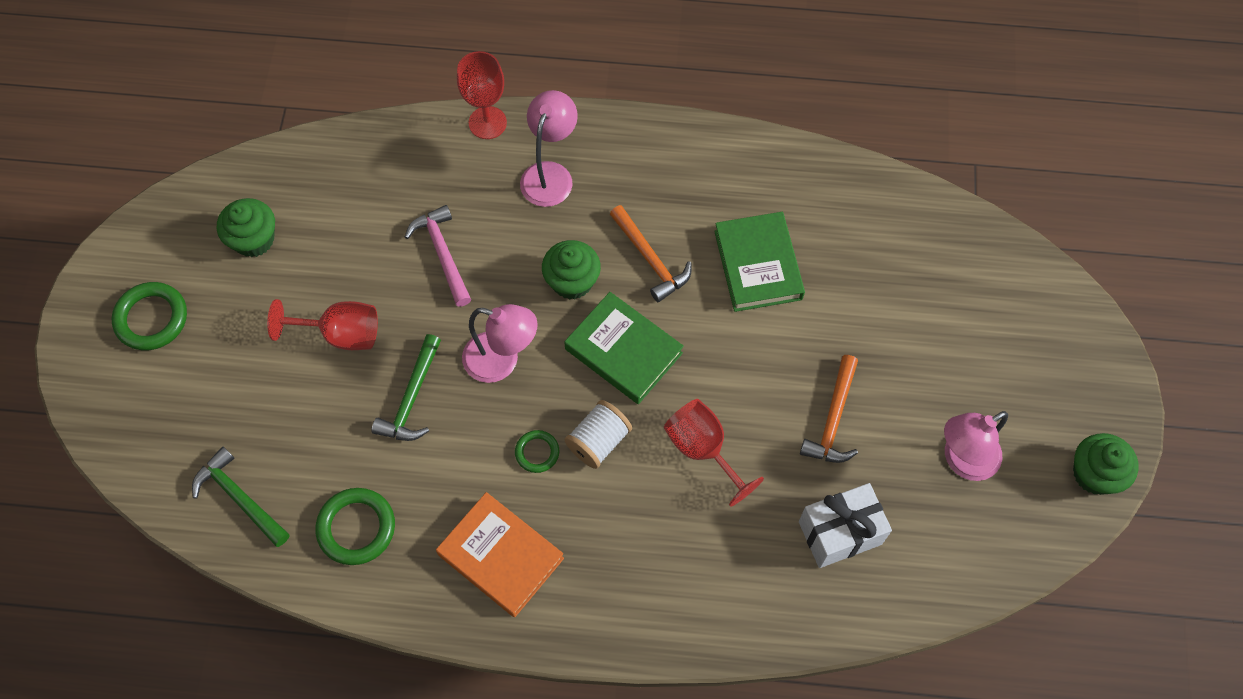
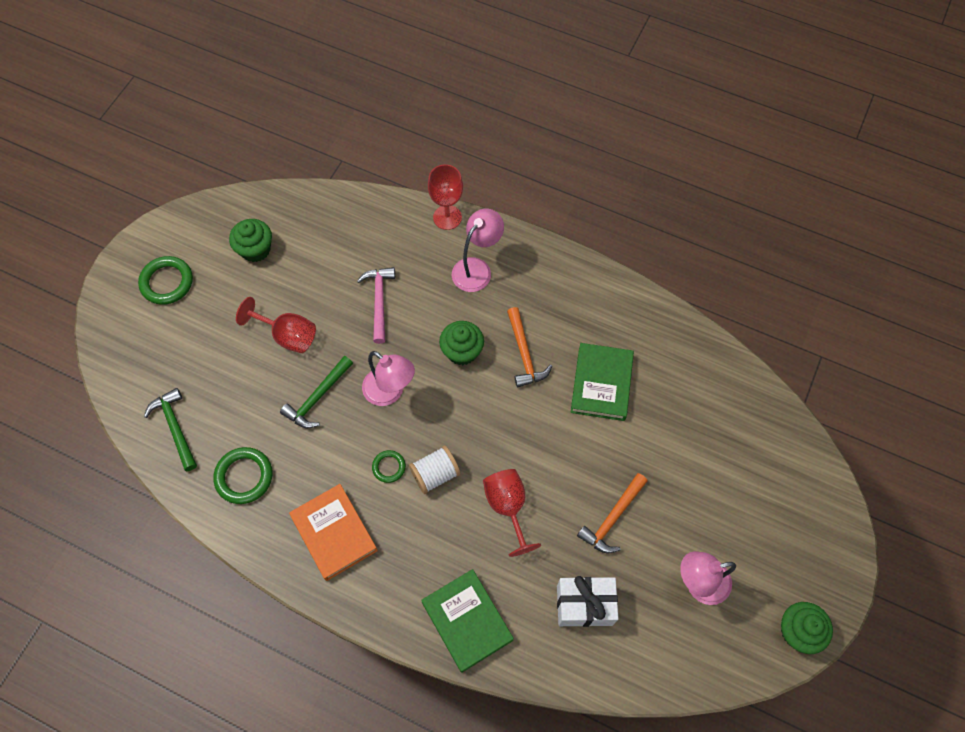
camera: 20 degrees right, 0 degrees up
(623, 351) = (479, 414): green book -> green book (467, 621)

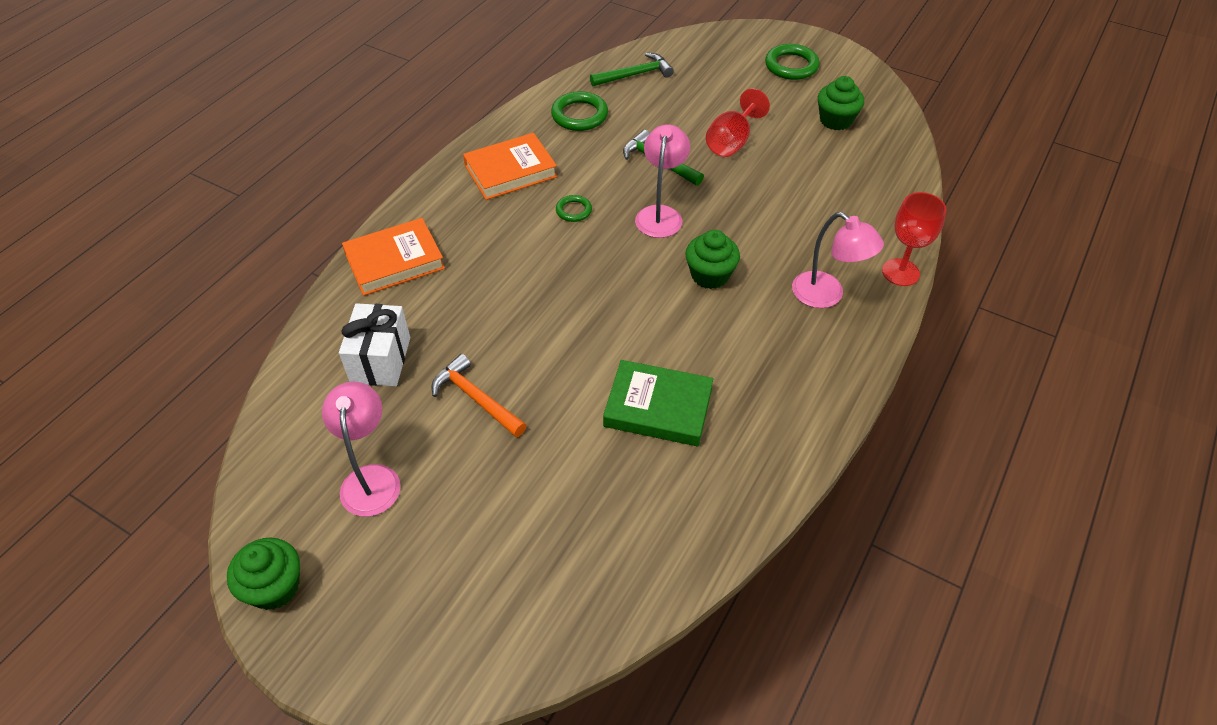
camera: 95 degrees right, 15 degrees down
(379, 301) = (775, 209): pink hammer -> none
(390, 392) = (660, 214): pink lamp -> pink lamp turned 150 degrees clockwise
(435, 474) = (559, 245): white spool -> none
(467, 621) = (394, 261): green book -> orange book
(508, 507) = (510, 302): red goblet -> none
(524, 354) = (704, 332): orange hammer -> none

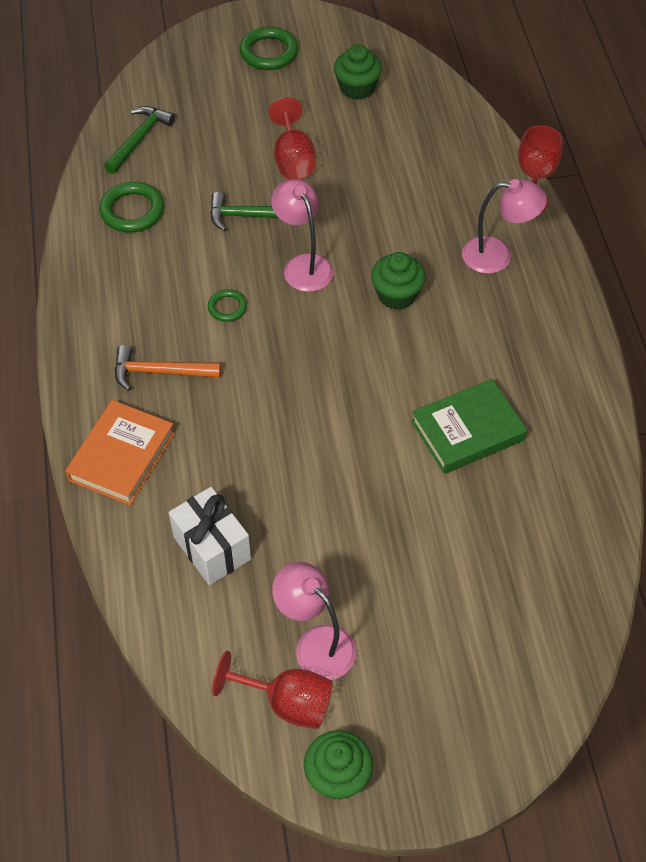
camera: 40 degrees left, 5 degrees up
(304, 504) = (287, 702): none -> red goblet
(476, 398) = (325, 522): orange hammer -> orange hammer (160, 372)
(510, 171) = (130, 305): orange book -> none

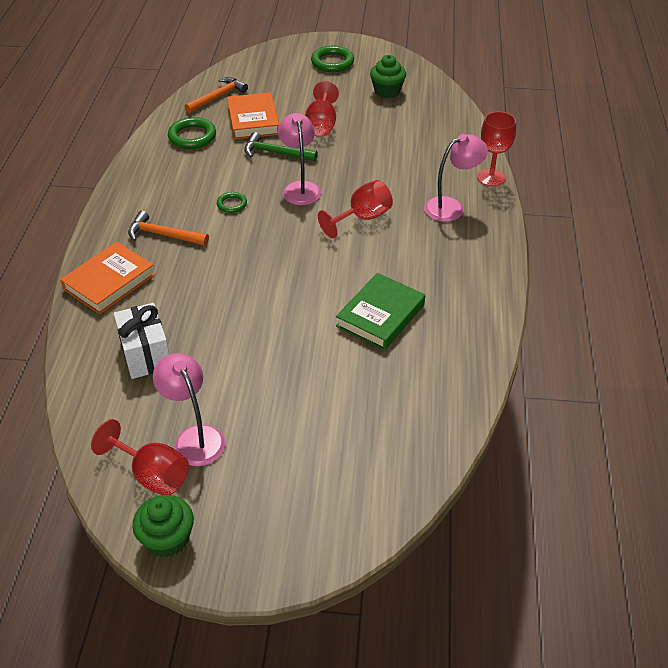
camera: 15 degrees right, 10 degrees down
(139, 139) = (218, 97): green hammer -> orange hammer
(202, 169) = (253, 120): none -> orange book
(396, 295) = (362, 218): green cupcake -> red goblet
(467, 431) = (380, 315): green book -> green book turned 45 degrees counterclockwise
(497, 256) = (451, 207): pink lamp -> pink lamp turned 45 degrees counterclockwise

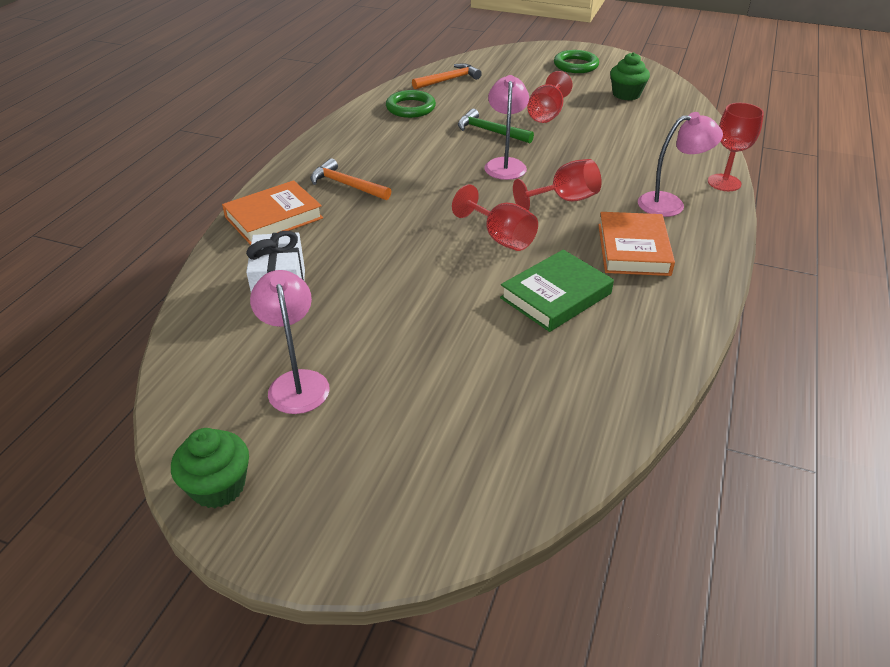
camera: 15 degrees right, 5 degrees down
(152, 474) = (233, 412): red goblet -> red goblet (501, 238)
(232, 204) = (427, 168): green ring -> none
(253, 120) = (477, 102): orange book -> orange book (633, 249)

